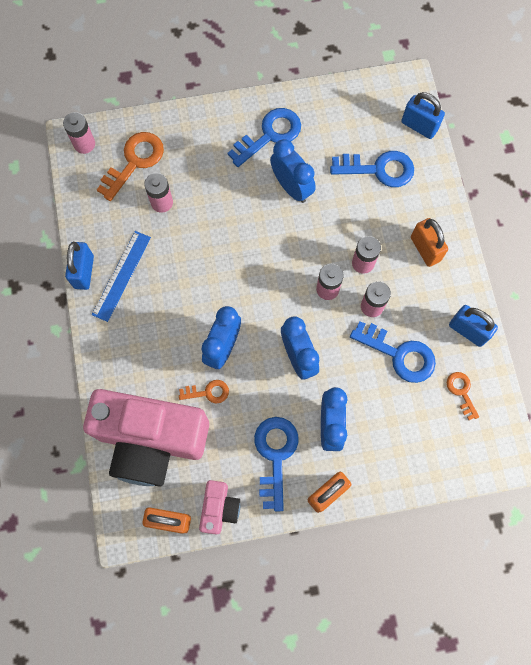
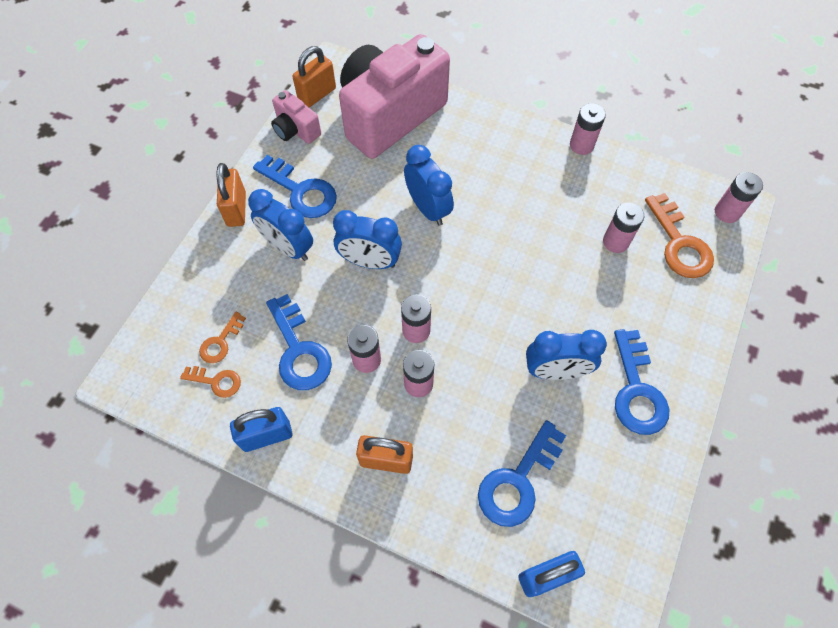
camera: 125 degrees right, 10 degrees down
(84, 272) = (581, 145): blue padlock -> pink battery
(121, 275) = (558, 170): blue ruler -> none
(208, 392) = (396, 175): orange key -> orange key (220, 342)
(399, 354) = (299, 351): blue key -> blue key turned 90 degrees counterclockwise

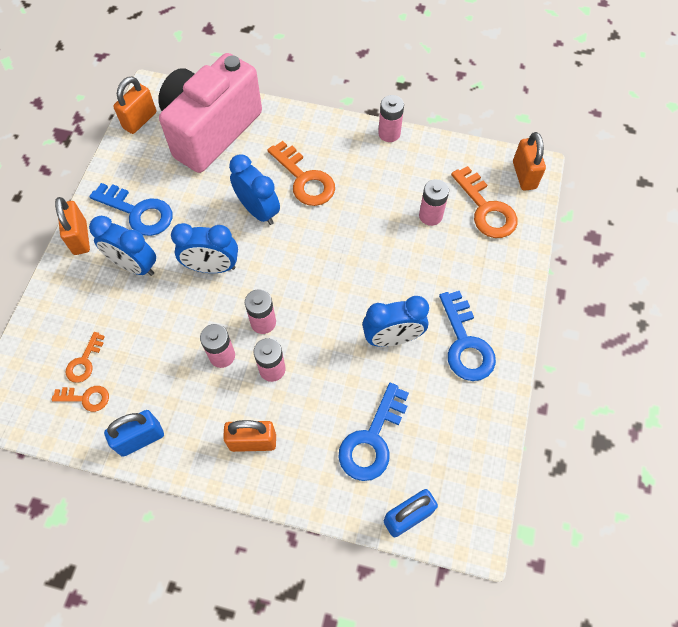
camera: 10 degrees left, 0 degrees up
(296, 130) = (125, 156): pink camera -> none
(299, 351) = (159, 358): blue key -> none
(483, 182) = (305, 179): none -> orange key
(727, 212) = (524, 175): pink battery -> orange padlock

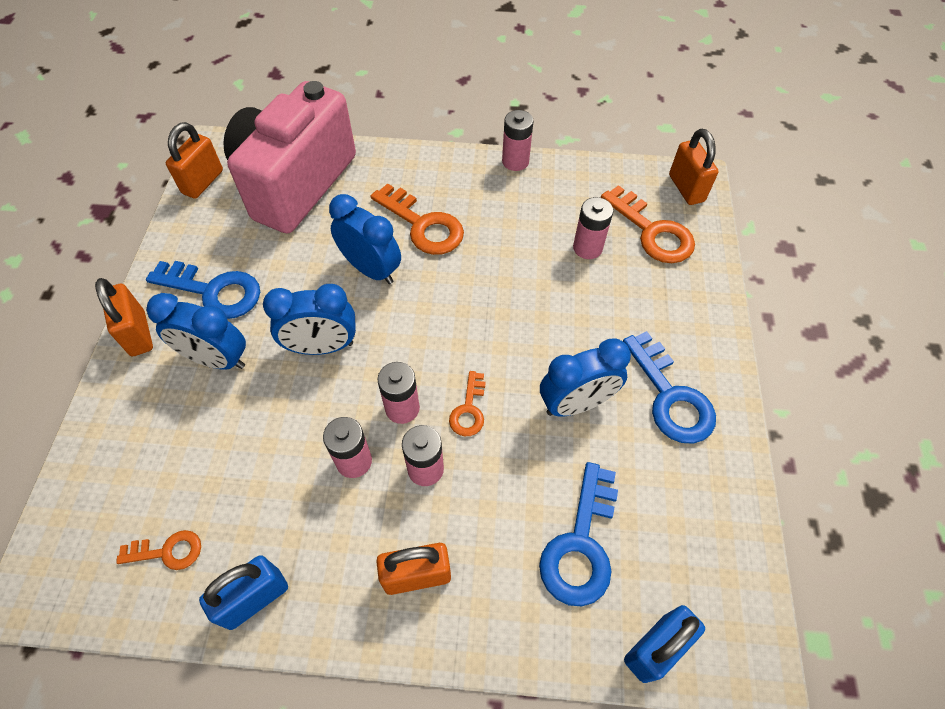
camera: 10 degrees left, 5 degrees down
(84, 362) = (160, 500): orange key -> orange key (469, 410)

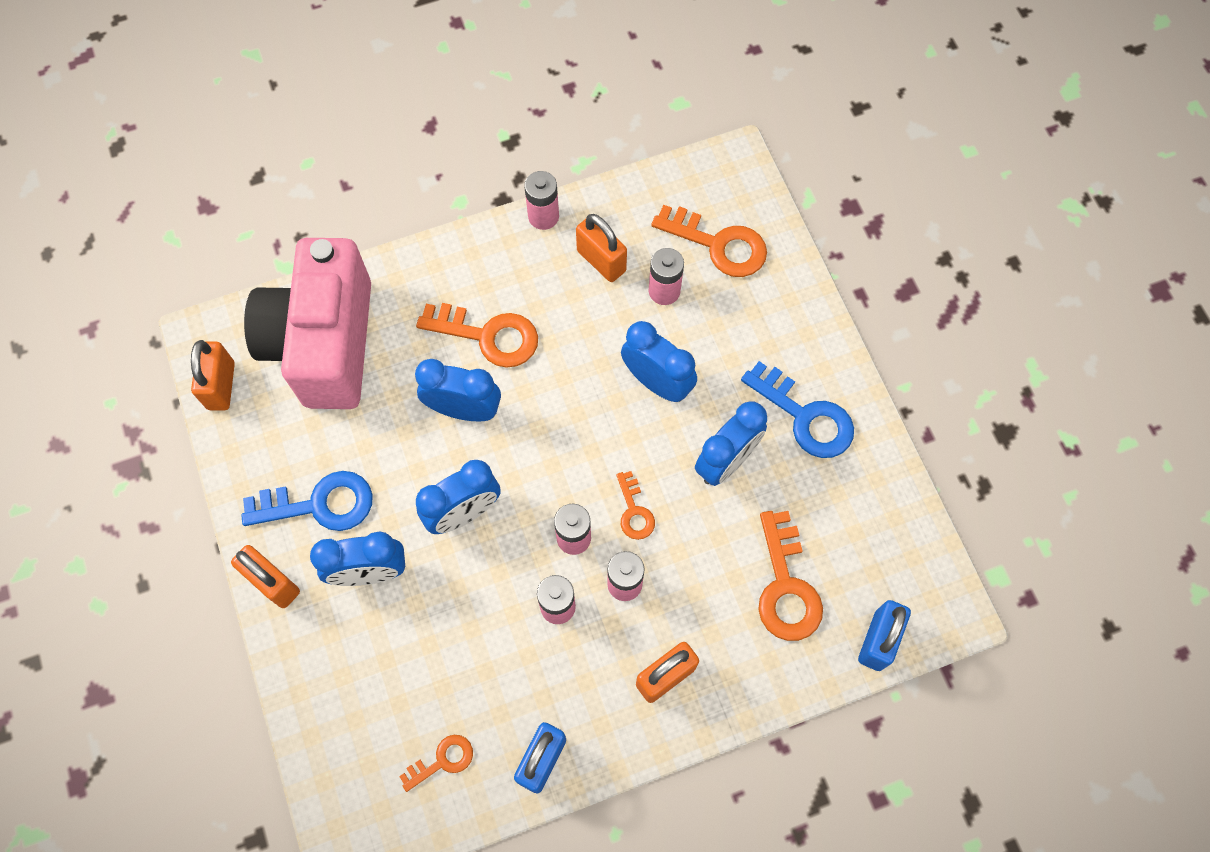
camera: 25 degrees left, 10 degrees up
(545, 313) = (657, 382): none -> blue clock
(580, 545) = (786, 587): blue key -> orange key
(686, 188) = (730, 177): orange padlock -> orange padlock (601, 261)

